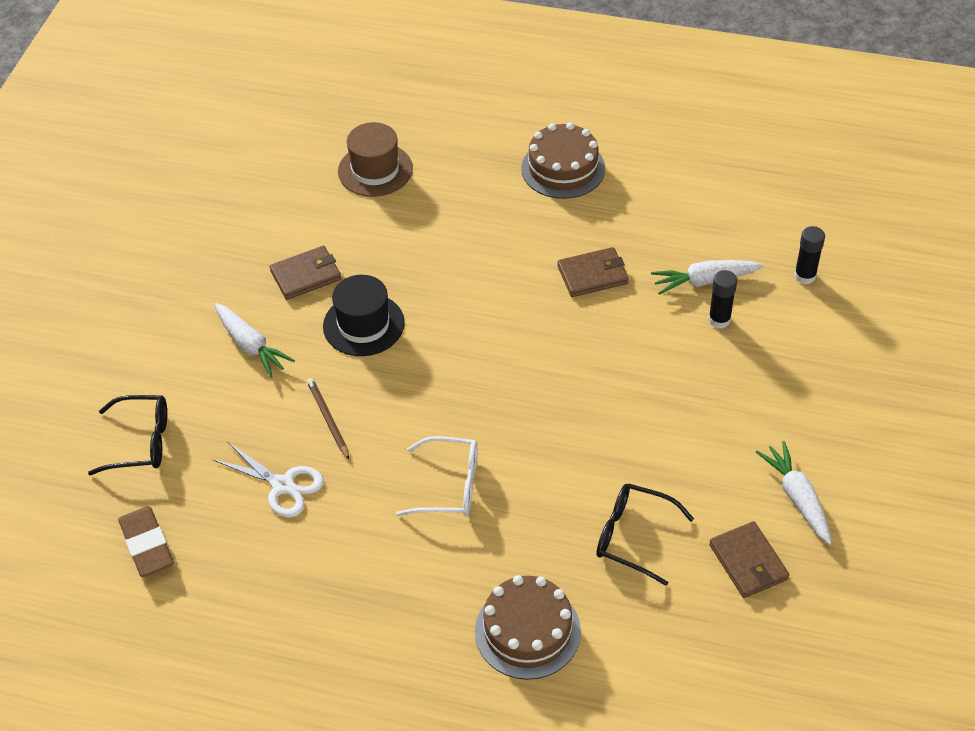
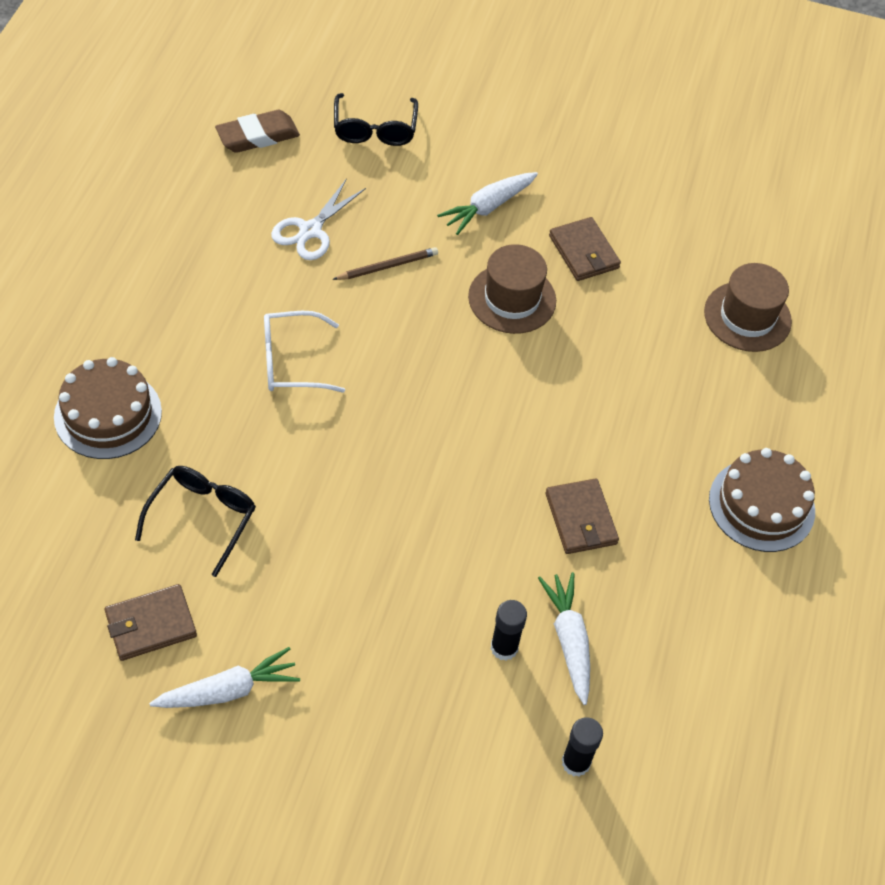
camera: 85 degrees right, 5 degrees up
(363, 325) = (512, 298): black hat -> brown hat
(449, 486) = (291, 361): white glasses -> white glasses turned 75 degrees clockwise

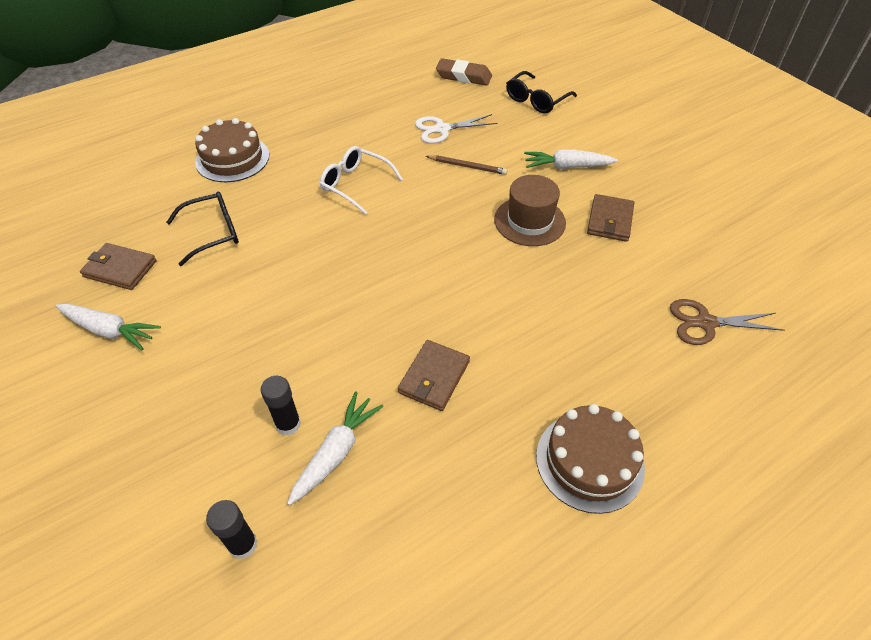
camera: 45 degrees right, 5 degrees down
(747, 316) = (705, 323): brown hat -> brown scissors

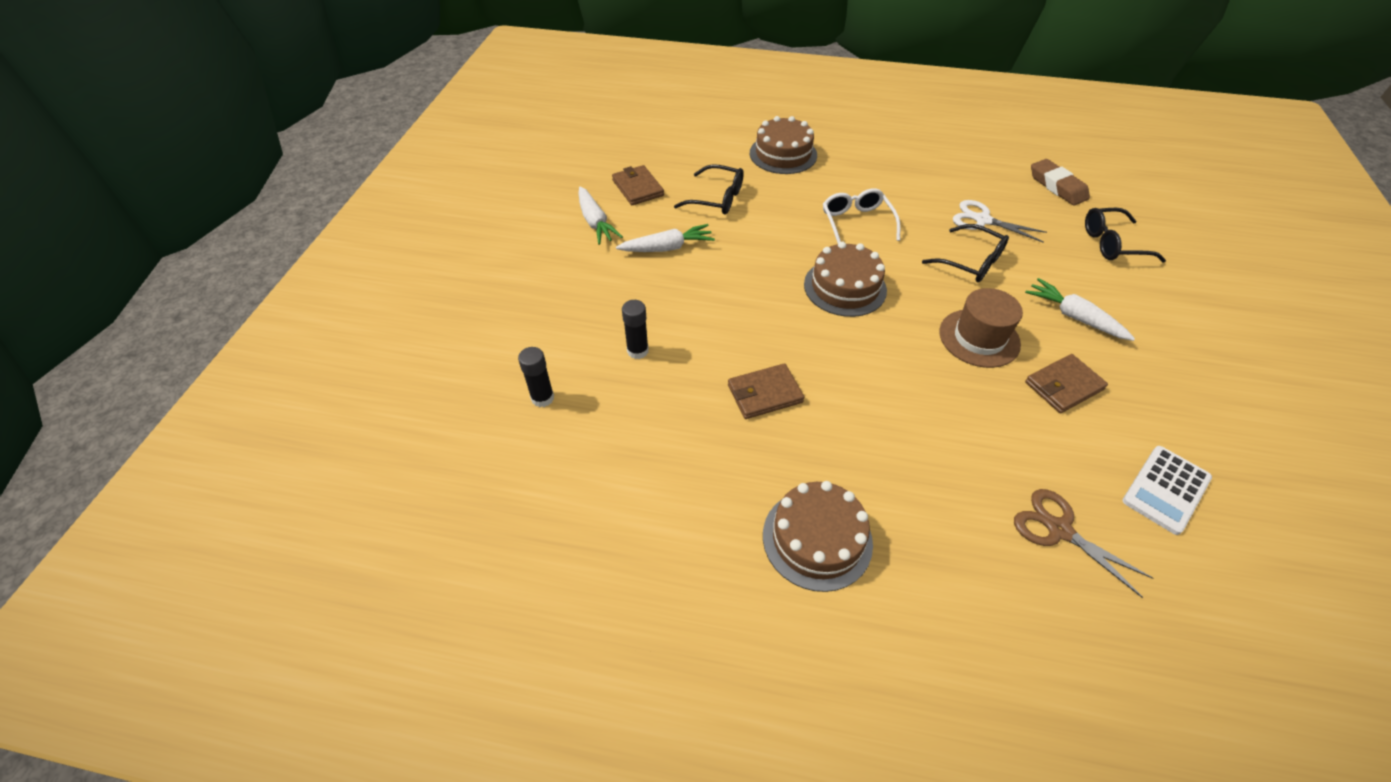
camera: 45 degrees right, 0 degrees up
(336, 452) = (648, 390): white carrot -> white carrot (667, 248)
(401, 244) = (845, 287): none -> brown cake
(467, 166) = (971, 262): brown pencil -> black glasses
(724, 250) = (1166, 489): none -> white calculator

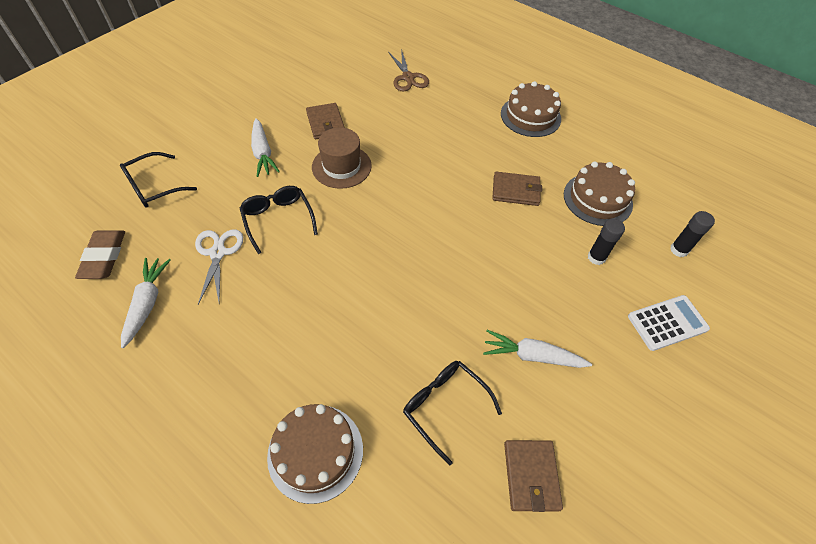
camera: 155 degrees left, 5 degrees up
(595, 222) = (600, 433): white carrot -> white carrot (147, 303)
(845, 287) = (398, 242): brown cake -> brown cake (597, 199)
(856, 223) = (329, 302): white glasses -> none
(982, 220) = (218, 253): white scissors -> white scissors turned 150 degrees counterclockwise
(1063, 386) = (325, 123): brown wallet -> brown wallet turned 75 degrees clockwise
(1112, 243) = (154, 187): black glasses -> black glasses turned 120 degrees clockwise
(1166, 489) = (338, 70): white calculator -> white calculator (667, 323)

